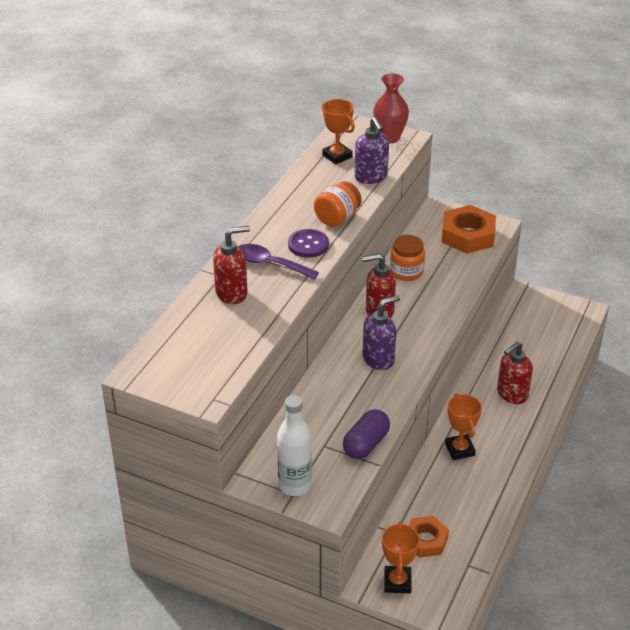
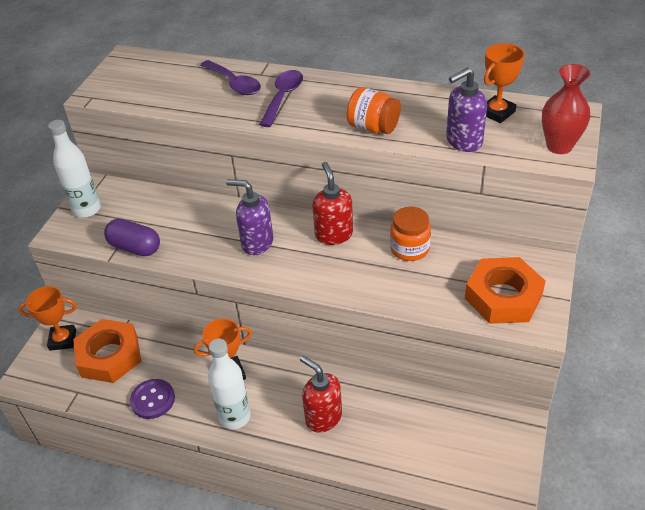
camera: 85 degrees right, 5 degrees up
(232, 293) = (234, 83): red soap dispenser -> purple spoon
(308, 245) = (320, 115): purple button -> purple button (153, 400)
(379, 359) = (257, 243): purple soap dispenser -> purple soap dispenser turned 150 degrees clockwise
(426, 540) = (109, 356): orange nut -> orange nut, size x1.57
(507, 448) = (235, 417): none -> white bottle

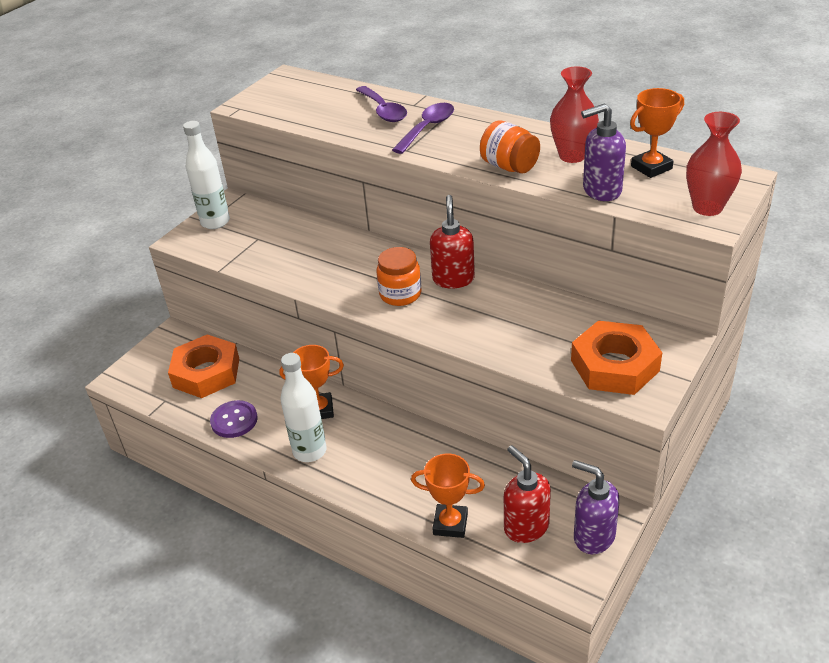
camera: 15 degrees right, 5 degrees down
(63, 340) = (167, 350): orange trophy -> orange trophy (450, 524)
(135, 247) = (249, 262): purple capsule -> none
(257, 243) = (371, 275): purple soap dispenser -> purple soap dispenser (593, 536)
(323, 417) = (400, 468): red soap dispenser -> red soap dispenser (526, 527)
(409, 249) = (529, 304): orange jar -> orange jar (400, 294)
(424, 109) = (572, 156): none -> red vase

